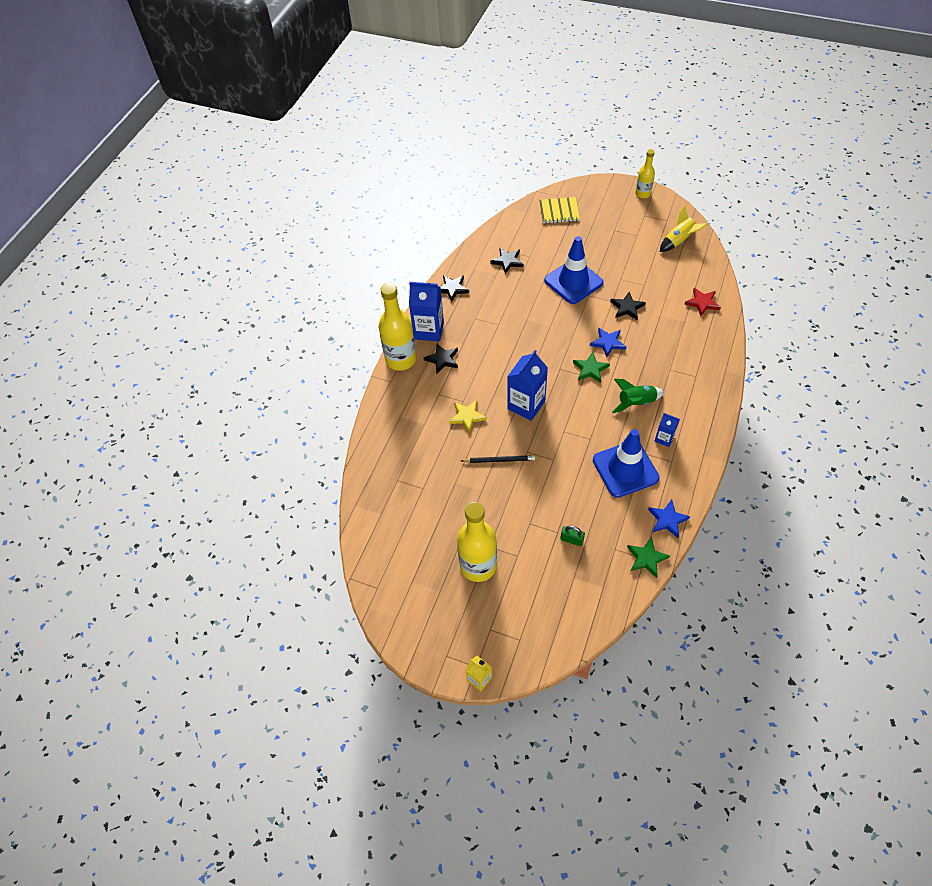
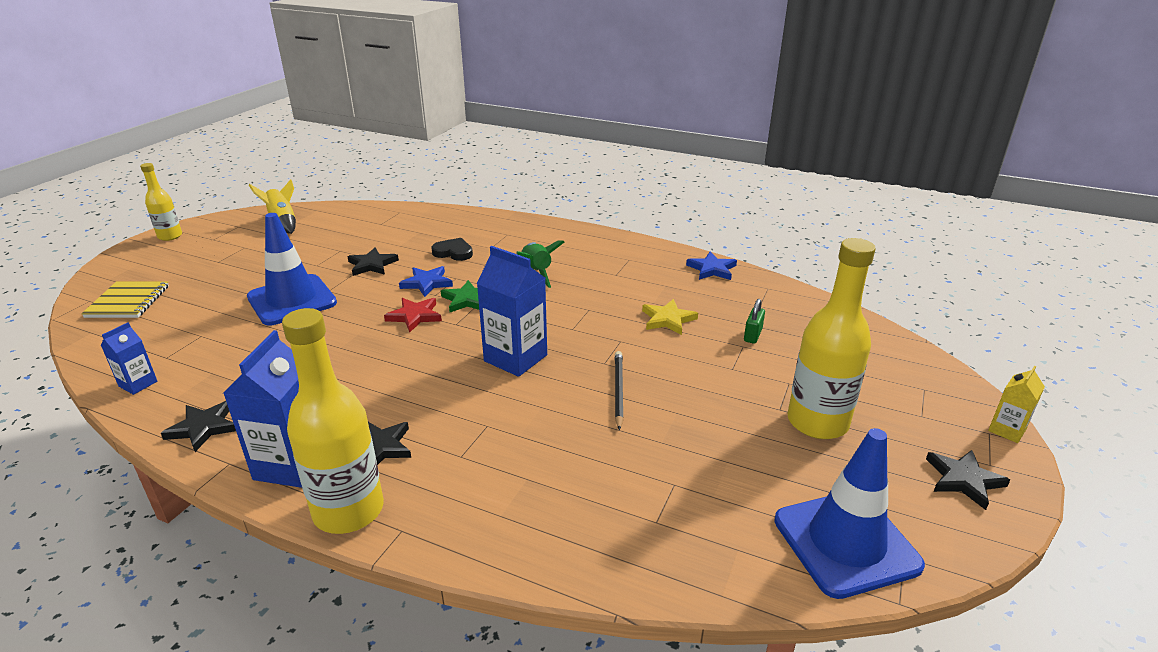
camera: 90 degrees left, 25 degrees down
(467, 416) = (523, 421): yellow star -> yellow star (668, 319)
(507, 261) = (192, 358): black star -> black star (964, 480)
(625, 469) = (639, 288): blue traffic cone -> blue traffic cone (846, 543)
(646, 558) = (767, 286): green star -> none
(656, 348) = (453, 252): none -> black heart
(664, 438) = (595, 260): blue carton -> blue carton (138, 384)
(702, 303) = (396, 219): red star -> red star (415, 316)

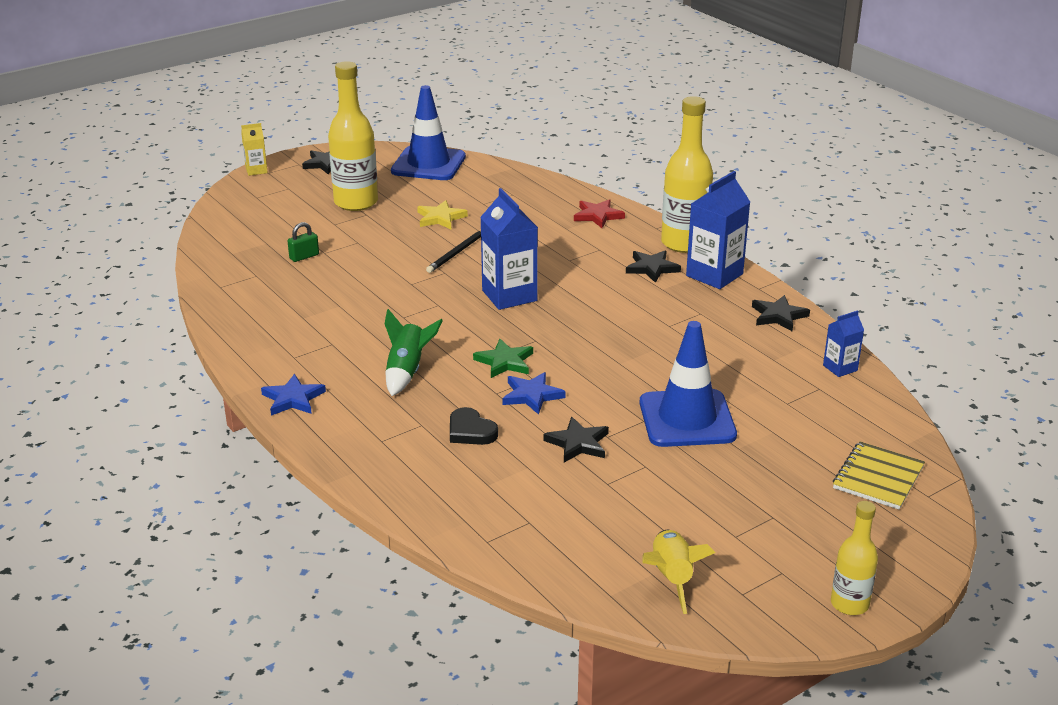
camera: 150 degrees left, 0 degrees up
(415, 316) = (568, 359): red star -> red star (598, 216)
(668, 319) = (349, 287): yellow star -> yellow star (440, 218)
(712, 269) = (234, 319): blue star -> blue star (293, 399)

